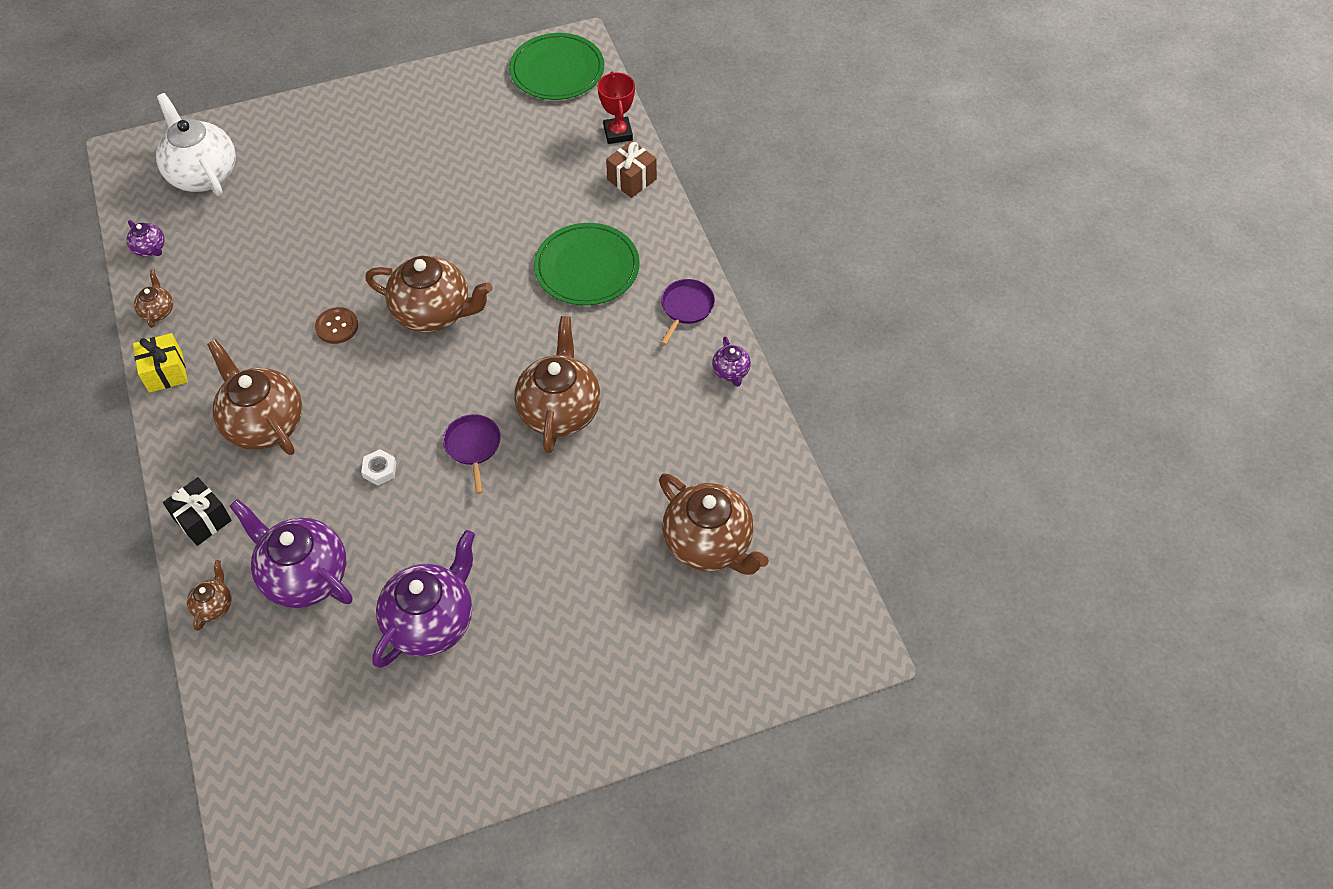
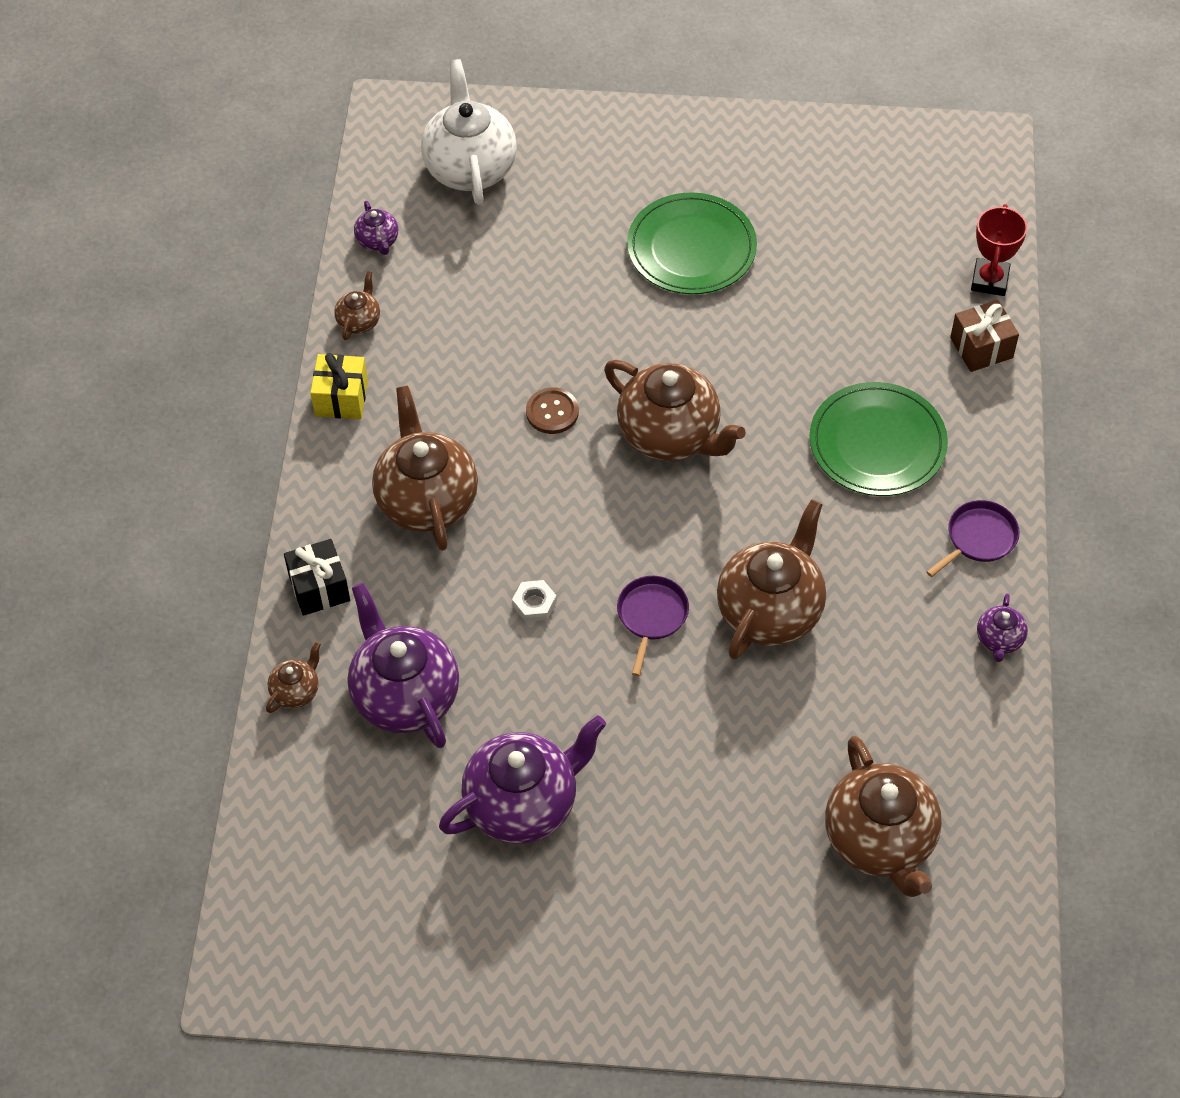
camera: 25 degrees right, 0 degrees up
(557, 70) = (947, 170): green plate -> green plate (691, 248)

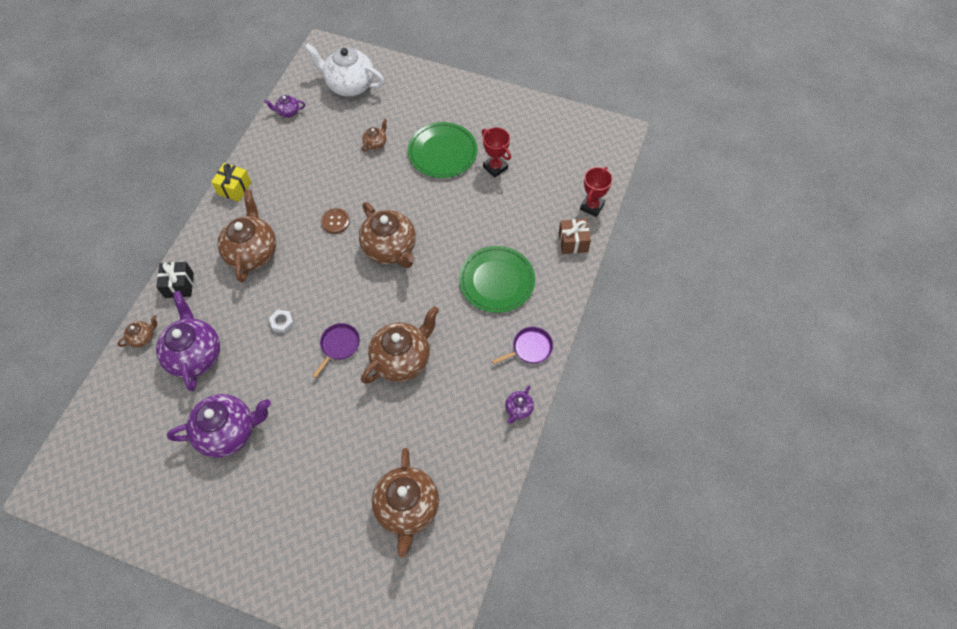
camera: 15 degrees right, 5 degrees up
(359, 321) = (261, 151): brown teapot -> brown teapot (375, 143)
(378, 241) = (288, 112): purple teapot -> purple teapot turned 90 degrees clockwise
(470, 167) = (349, 85): white teapot -> white teapot turned 75 degrees counterclockwise
(795, 253) = (495, 167): none -> red trophy

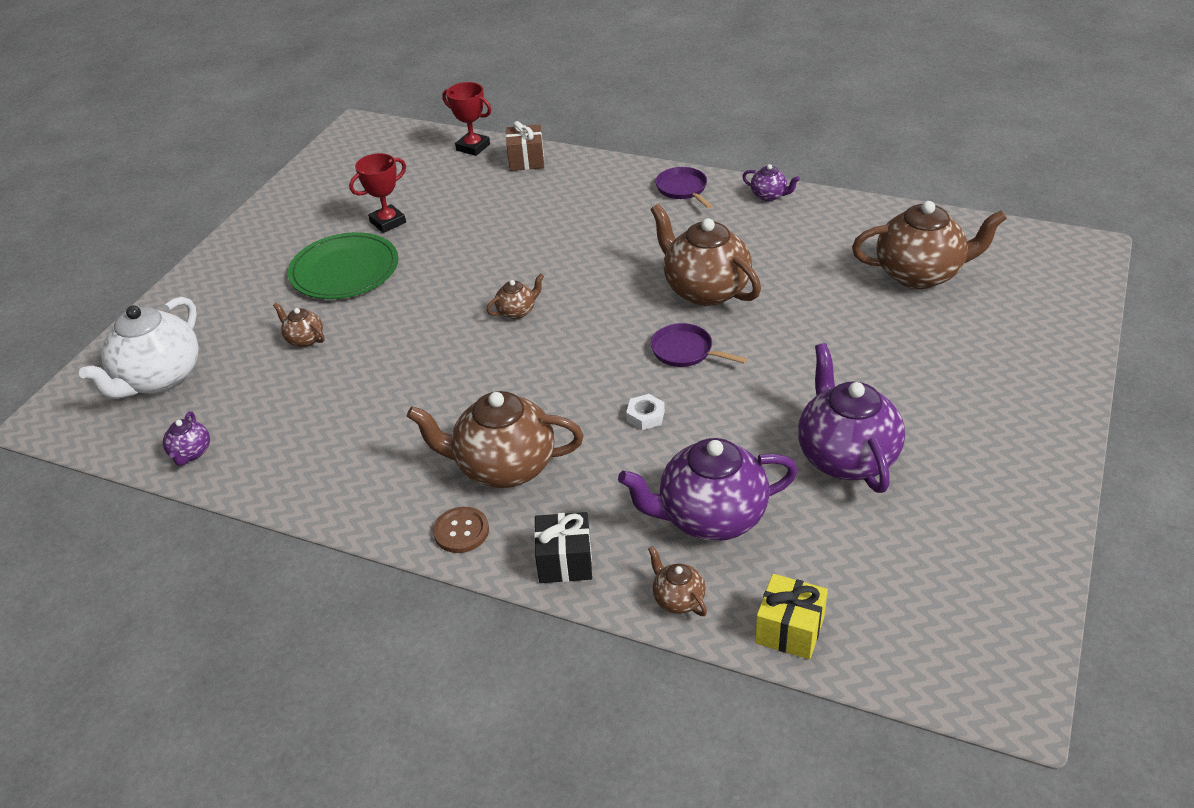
camera: 85 degrees left, 20 degrees down
(234, 188) = (354, 509): yellow gift -> yellow gift (789, 630)
(335, 221) = (455, 372): brown button -> brown button (461, 531)
(390, 249) = (517, 311): brown teapot -> brown teapot, size x0.46
(496, 281) = (581, 216): green plate -> none

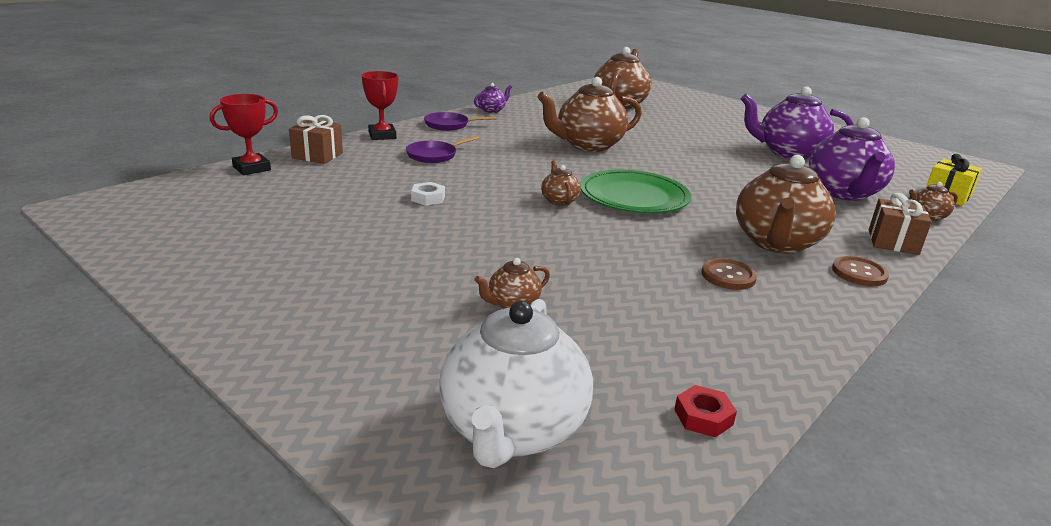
camera: 75 degrees left, 15 degrees down
(159, 379) = (512, 430): white teapot -> white teapot turned 60 degrees clockwise
(191, 453) = (703, 417): purple teapot -> red nut
(344, 270) = (395, 261): green plate -> green plate (634, 196)
(388, 222) = (329, 225): red trophy -> red trophy (382, 136)
(407, 441) = (728, 276): none -> brown button
(565, 561) = (893, 242): black gift -> brown gift
(645, 416) = (728, 188): white nut -> white nut (428, 198)
(685, 351) = (657, 164): purple pan -> purple pan (434, 155)

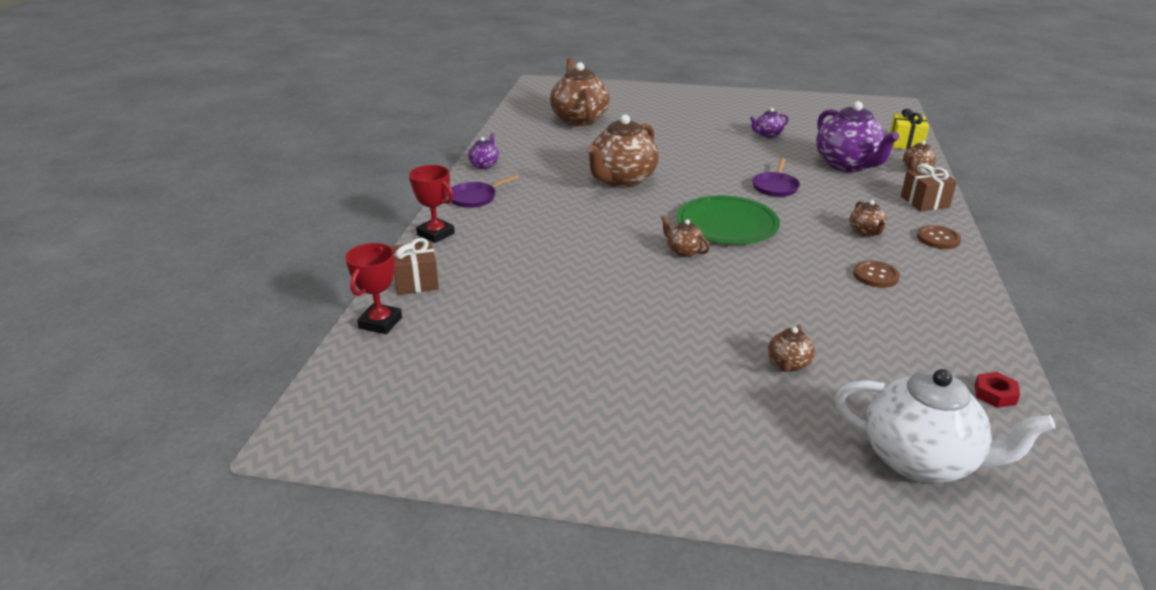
camera: 30 degrees left, 5 degrees up
(428, 198) = (585, 291): white nut -> none
(434, 155) = (517, 240): purple pan -> purple pan (775, 187)
(512, 430) = (921, 460): white teapot -> white teapot turned 45 degrees counterclockwise
(776, 243) = (866, 232): brown teapot -> brown teapot, size x0.46
(788, 153) = (767, 135): purple teapot -> purple teapot, size x0.46

